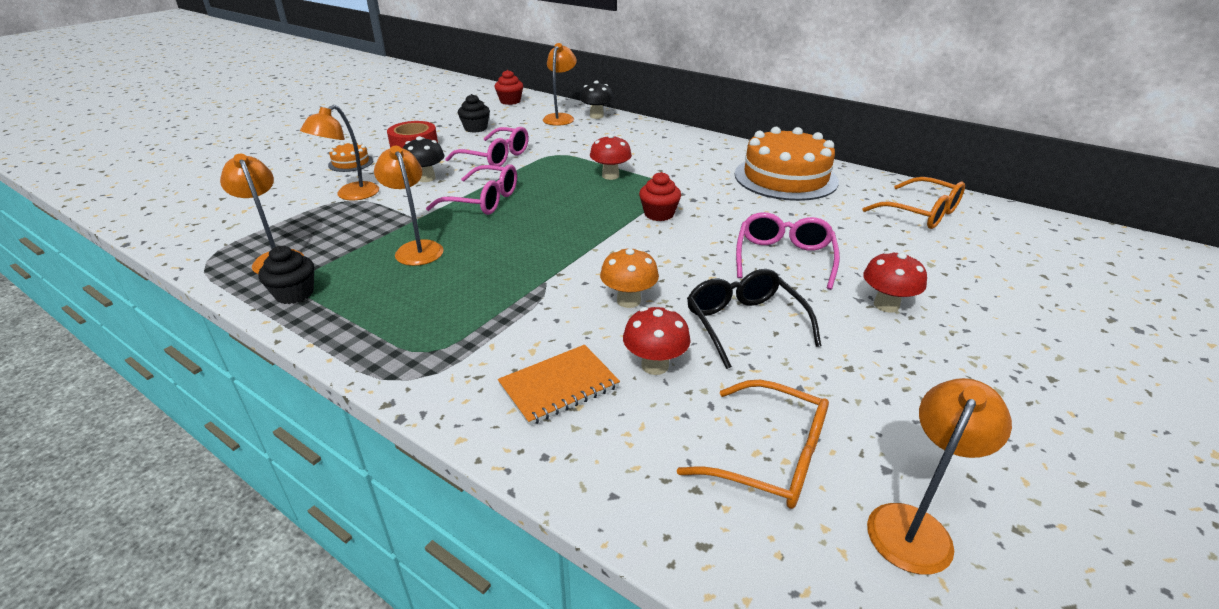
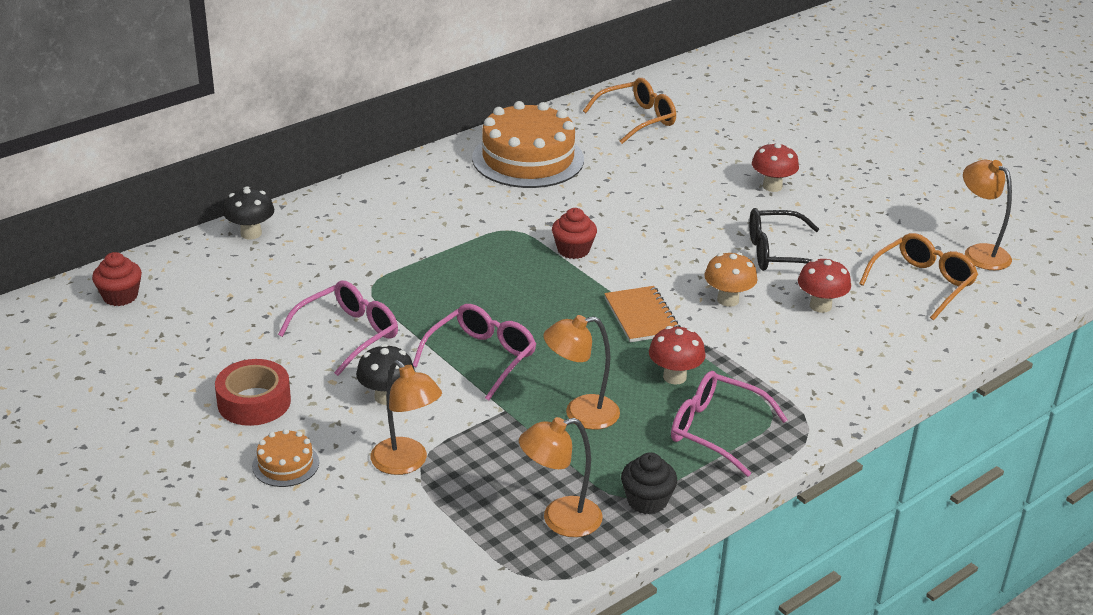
camera: 75 degrees left, 0 degrees up
(475, 128) = (222, 341): black cupcake -> none
(559, 386) = (835, 354): orange notebook -> orange notebook (641, 316)
(560, 118) = (234, 263): orange lamp -> none
(610, 176) = (460, 260): red mushroom -> red mushroom (674, 377)
(784, 258) = (687, 207): pink glasses -> pink glasses (715, 430)

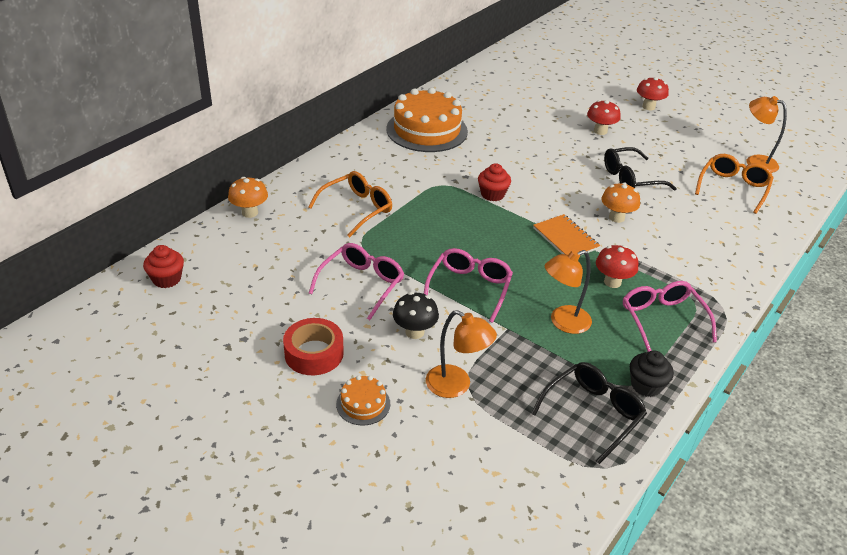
camera: 15 degrees left, 5 degrees up
(251, 233) = (250, 212): black mushroom -> orange mushroom
(560, 520) = (593, 413): orange lamp -> black glasses
(637, 119) = (487, 93): orange glasses -> orange glasses (357, 209)
(715, 430) = (662, 319): pink glasses -> pink glasses turned 60 degrees clockwise
(820, 306) = (679, 213): red mushroom -> red mushroom (648, 107)

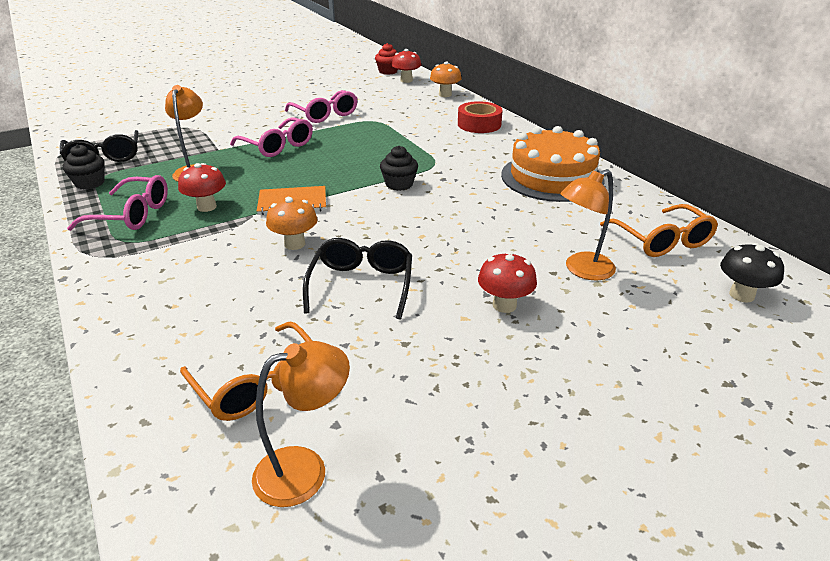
camera: 115 degrees right, 5 degrees down
(314, 353) = (276, 95): red tape -> red tape (479, 124)
(357, 209) = (422, 126): orange glasses -> orange glasses (662, 241)
(363, 404) = (219, 101): orange cake -> none
(414, 332) = (257, 121): black mushroom -> black mushroom (741, 295)
(456, 386) = (194, 124): orange lamp -> orange lamp (582, 270)
(492, 194) = (399, 184): red cupcake -> black cupcake
(648, 107) = (579, 404): red mushroom -> red mushroom (406, 80)

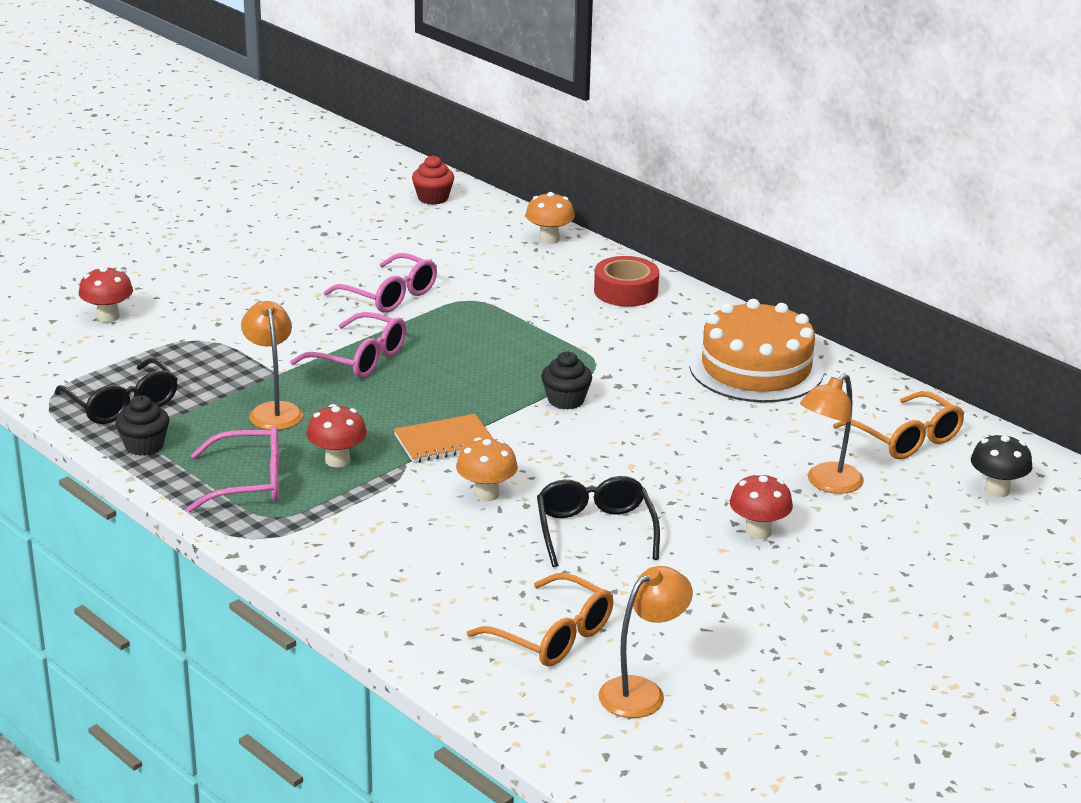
camera: 15 degrees left, 5 degrees down
(406, 80) = (473, 215): red mushroom -> red mushroom (108, 317)

